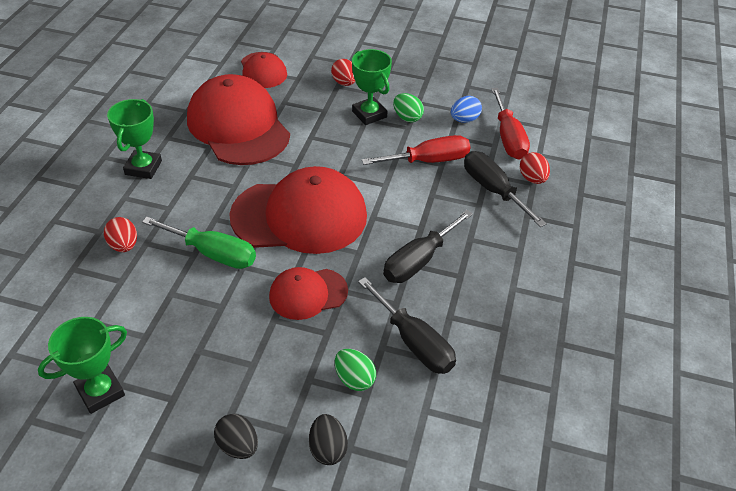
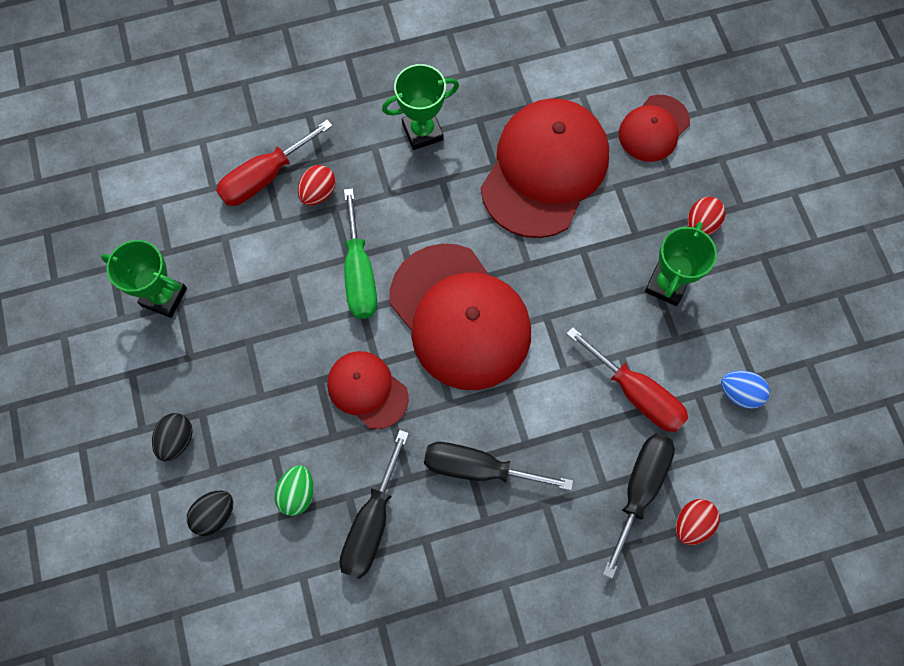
camera: 60 degrees right, 25 degrees up
(407, 118) = (693, 328): green egg -> none
(508, 138) = (745, 460): red screwdriver -> red screwdriver (265, 177)

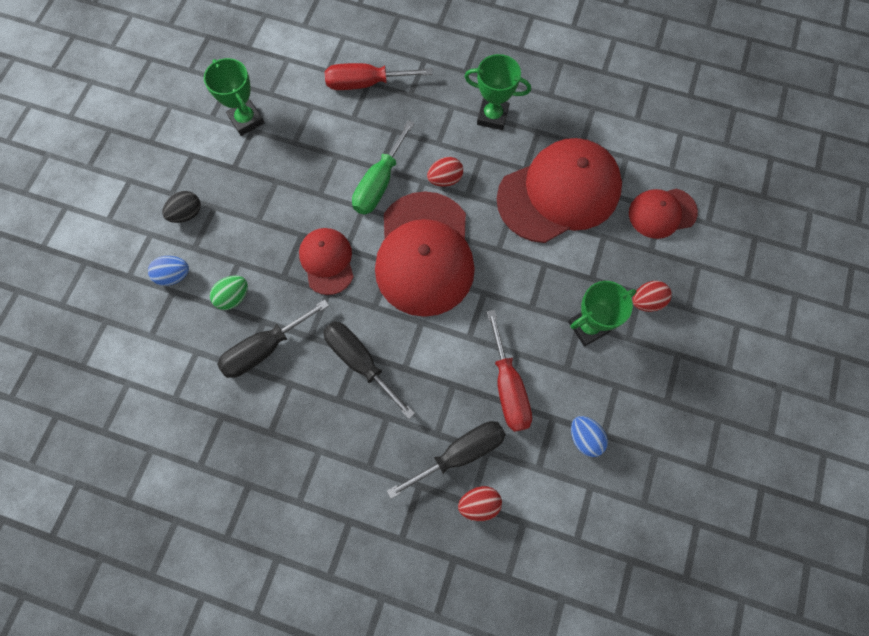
camera: 35 degrees right, 0 degrees up
(215, 514) = (174, 275): black egg -> blue egg
(318, 193) = (392, 114): red egg -> red egg (445, 179)

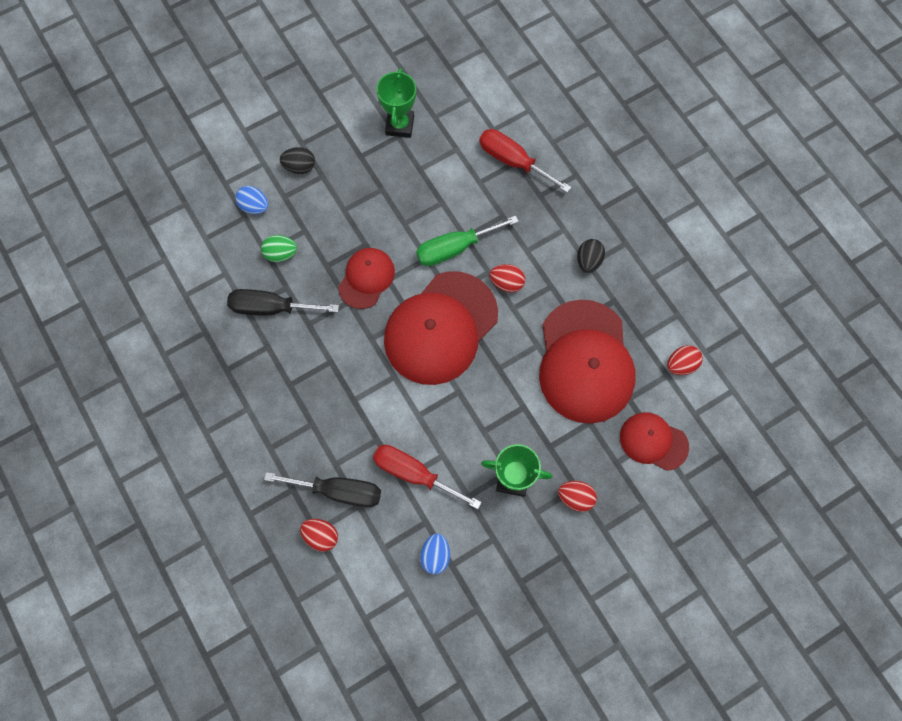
camera: 40 degrees right, 0 degrees up
(360, 362) = (327, 370): black screwdriver -> none
(492, 116) = (588, 261): green trophy -> black egg
(508, 387) = (414, 474): red screwdriver -> red screwdriver turned 90 degrees clockwise
(559, 193) = (585, 362): red cap -> red cap turned 75 degrees clockwise
(629, 141) = (681, 365): none -> red egg

